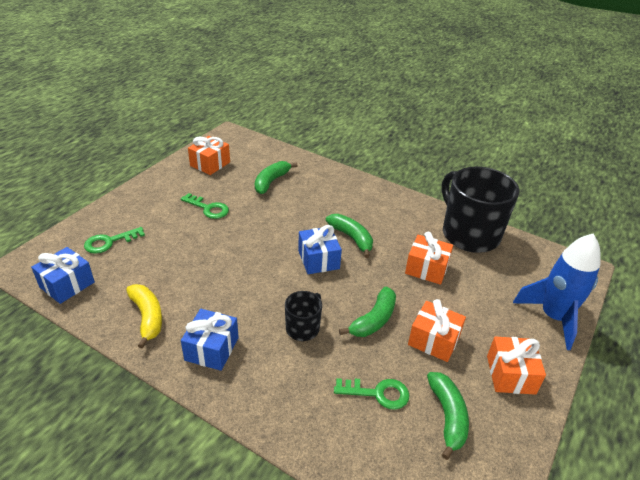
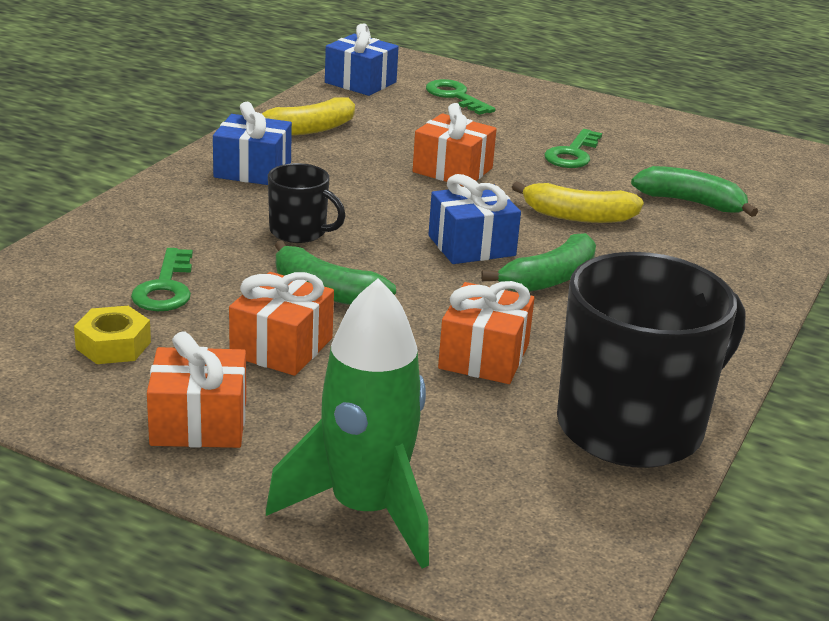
camera: 85 degrees right, 10 degrees down
(210, 164) = (709, 149): orange gift -> orange gift (452, 170)
(285, 219) = (578, 216): none -> yellow banana
(447, 416) = (113, 345): green banana -> yellow nut
(553, 317) = (365, 510): blue rocket -> green rocket

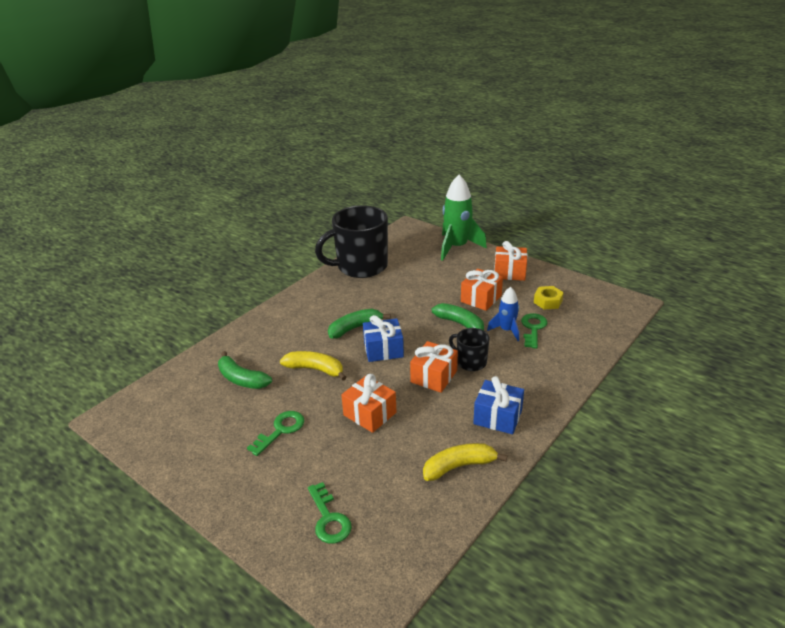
camera: 165 degrees left, 5 degrees up
(225, 283) = (506, 330): none -> blue rocket
(360, 82) = (405, 548): blue gift -> none
(484, 356) = (402, 292): orange gift -> orange gift (434, 376)

